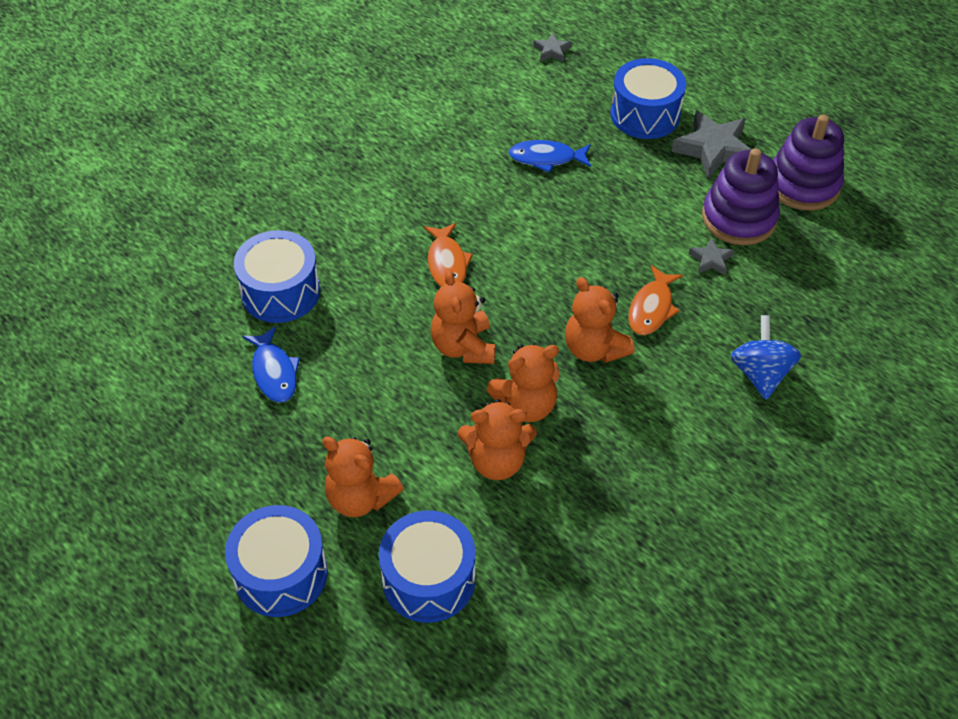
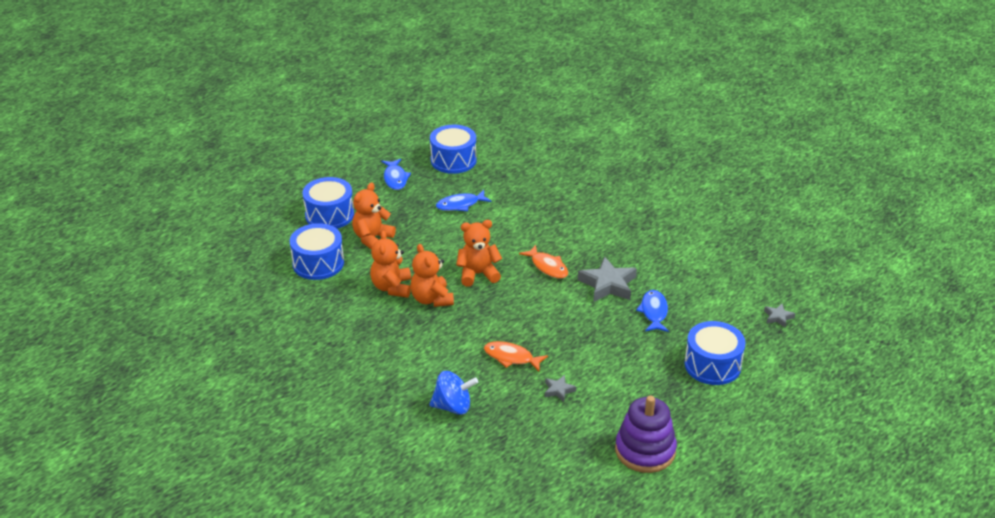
camera: 90 degrees right, 15 degrees down
(177, 472) = (395, 178): none -> blue fish
(280, 292) = (521, 203): blue drum -> blue drum (453, 160)
(447, 263) = (547, 267): orange fish -> orange fish turned 120 degrees counterclockwise
(594, 348) = (476, 329): orange teddy bear -> none
(713, 149) = (678, 401): grey star -> grey star (608, 284)
(739, 218) = (603, 409): purple stacking toy -> none

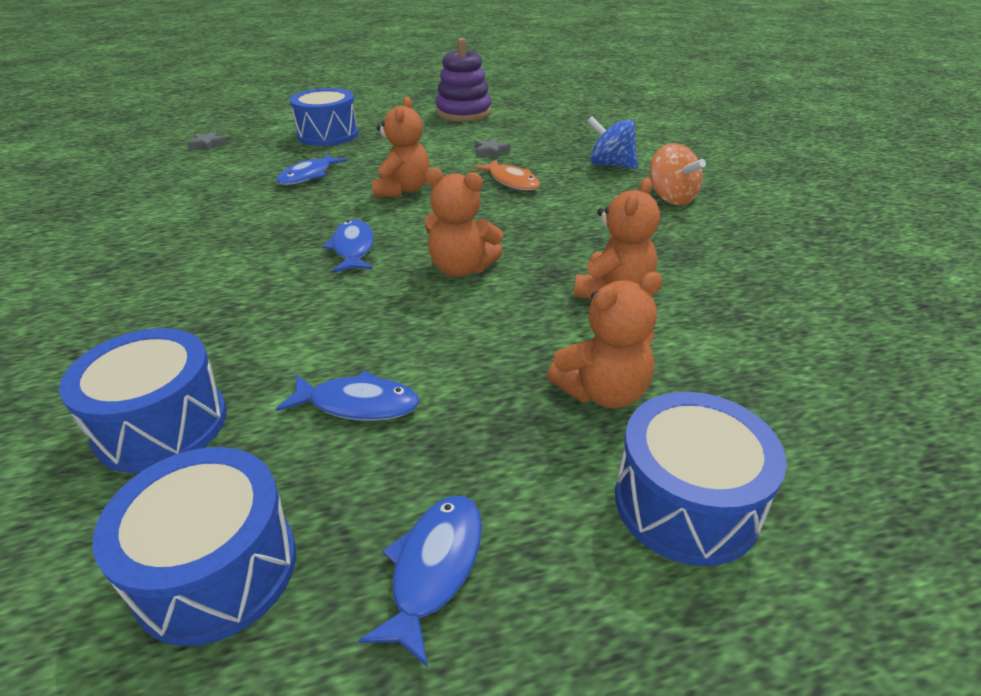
camera: 150 degrees left, 0 degrees up
(318, 263) = (743, 376): blue drum -> blue drum (162, 424)
(390, 379) = (671, 198): none -> orange spinning top
(432, 299) = (560, 258): orange teddy bear -> orange teddy bear (402, 190)
(547, 267) = (353, 248): orange fish -> blue fish
(608, 284) = (312, 209): grey star -> none

